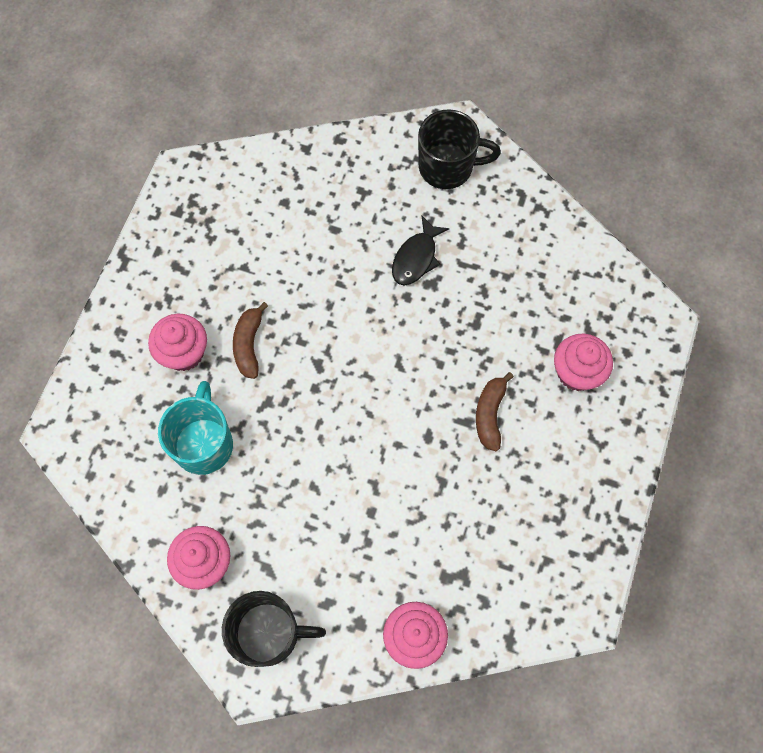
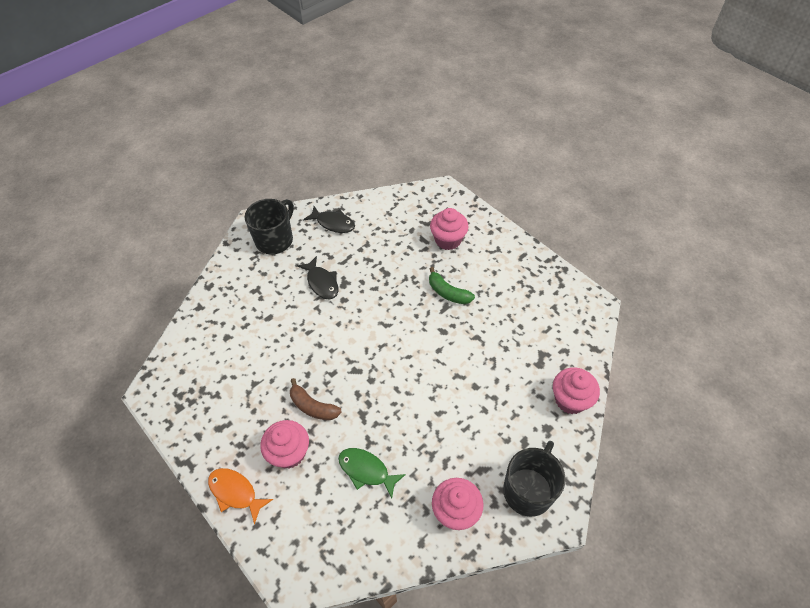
camera: 60 degrees left, 15 degrees down
(117, 327) = (235, 492): none -> orange fish
(204, 443) = (366, 470): turquoise mug -> green fish
(490, 414) = (448, 293): brown banana -> green banana
(515, 217) = (333, 223): none -> black fish

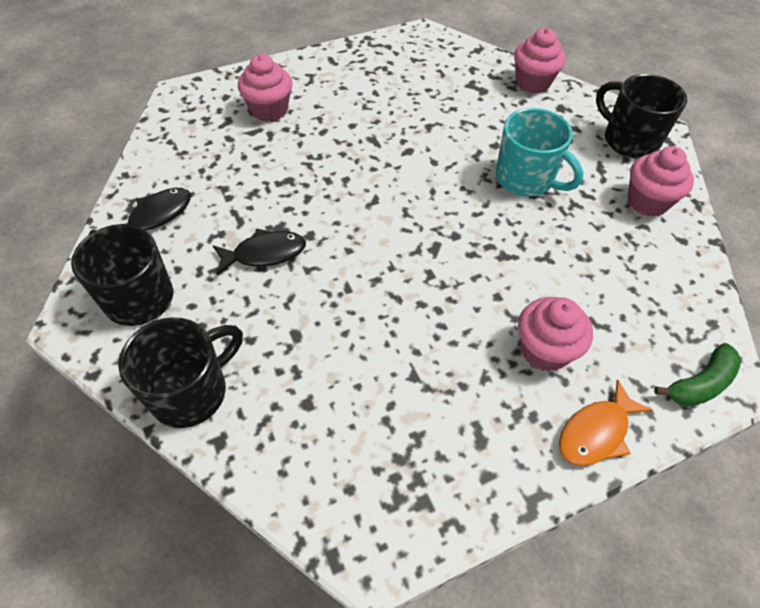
camera: 75 degrees left, 0 degrees up
(224, 285) = (191, 392): none -> black mug
(313, 406) = (477, 307): brown banana -> none
(366, 470) = (585, 269): green fish -> none
(445, 415) = (526, 179): none -> turquoise mug
(448, 293) = (353, 131): green banana -> green banana (700, 383)

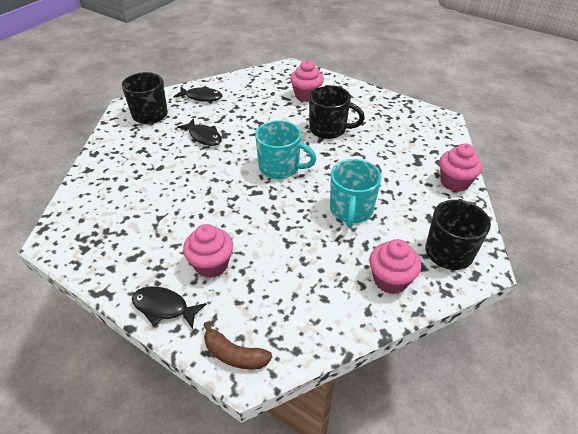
camera: 60 degrees right, 10 degrees down
(191, 392) = (109, 151): black mug -> black mug (329, 129)
(403, 203) = (280, 168): none -> turquoise mug
(596, 432) = (164, 307): orange fish -> black fish
(700, 383) = (234, 354): green banana -> brown banana

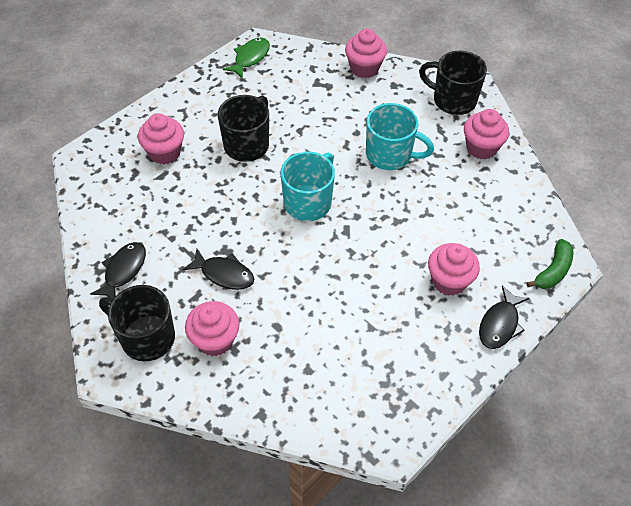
camera: 80 degrees left, 10 degrees up
(148, 141) = (215, 340): none -> pink cupcake
(203, 137) = (224, 274): black fish -> black fish turned 60 degrees clockwise
(234, 354) = (553, 271): brown banana -> green banana
(424, 117) = (250, 58): none -> green fish

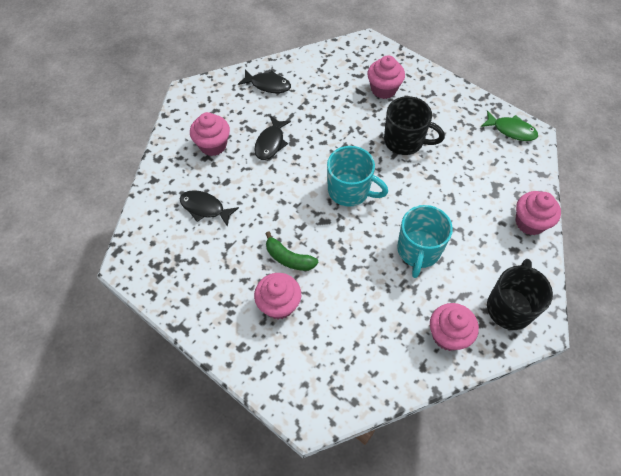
camera: 85 degrees right, 5 degrees up
(146, 337) = (214, 107): black mug -> none
(500, 324) = (236, 348): black fish -> black fish (205, 208)
(553, 271) = (299, 401): green banana -> green banana (289, 258)

